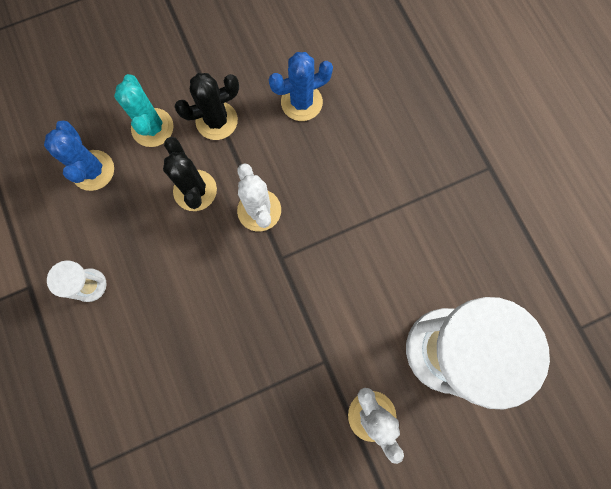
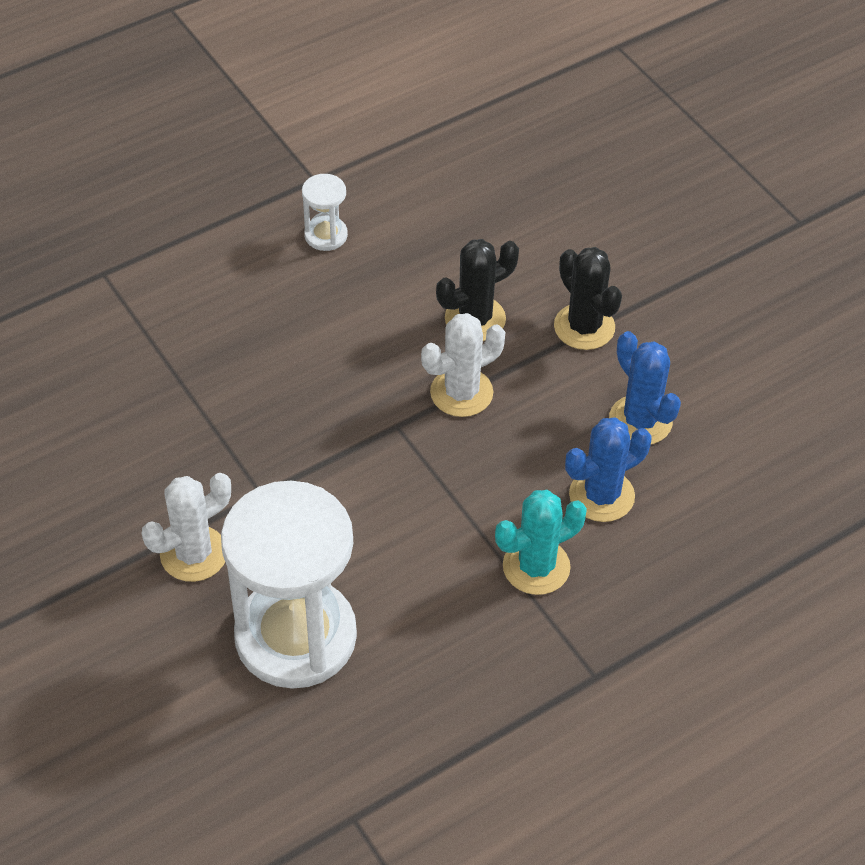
camera: 80 degrees right, 25 degrees down
(93, 170) = (479, 211): blue cactus -> blue cactus (601, 495)
(152, 128) = (555, 260): turquoise cactus -> turquoise cactus (536, 567)

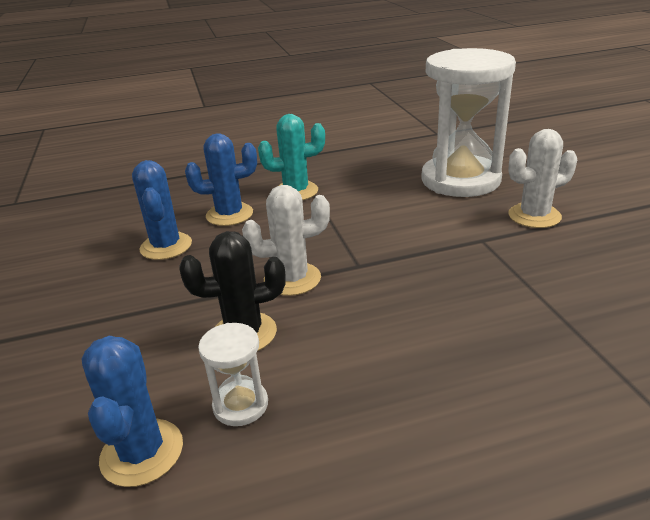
camera: 160 degrees left, 20 degrees down
(326, 235) = (378, 465): white hourglass -> white hourglass (240, 405)
(492, 214) = (142, 452): none -> blue cactus
(584, 327) = (149, 311): black cactus -> none

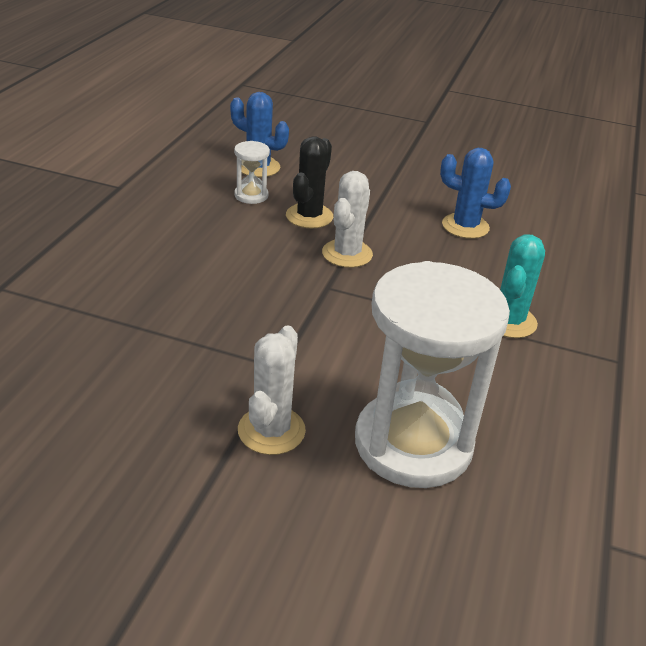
camera: 120 degrees right, 5 degrees up
(229, 214) = (494, 269): blue cactus -> none

